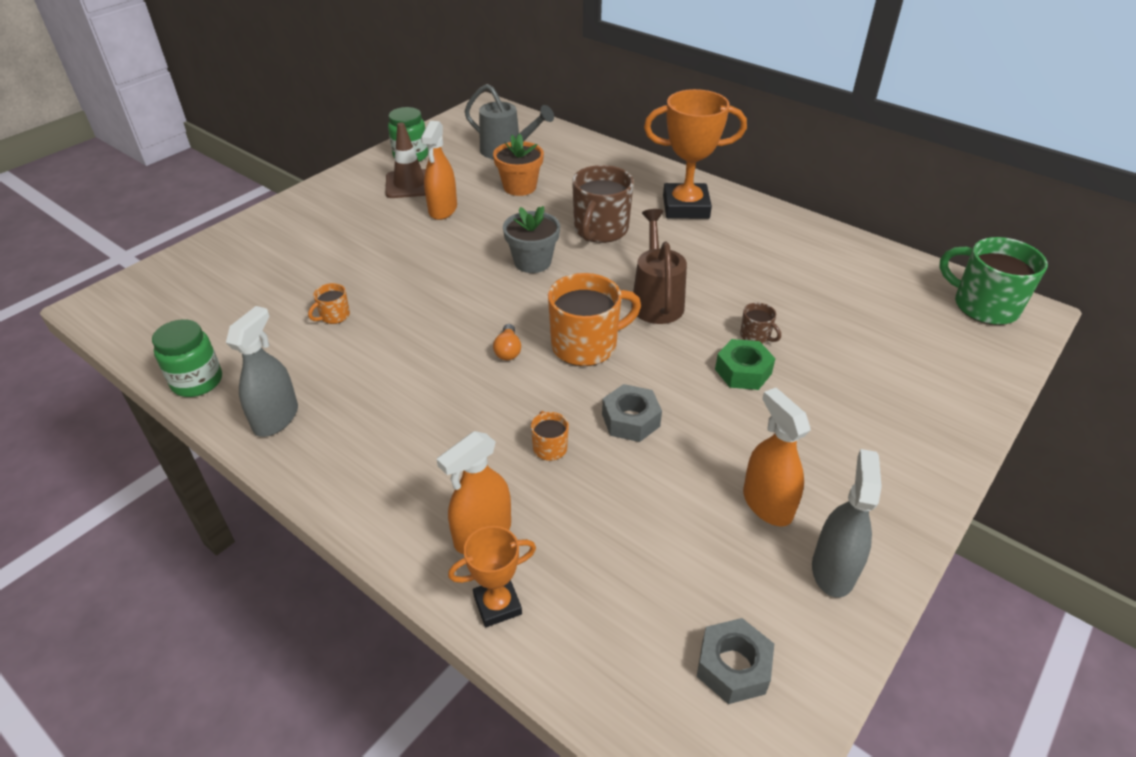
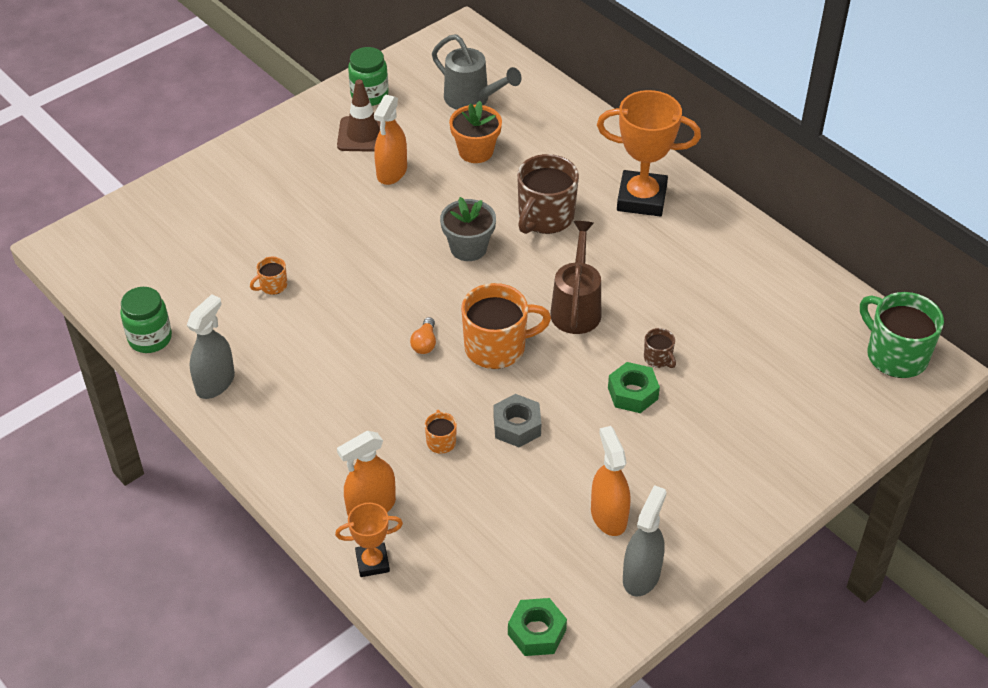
camera: 10 degrees right, 5 degrees up
(733, 667) = (537, 632): grey nut -> green nut

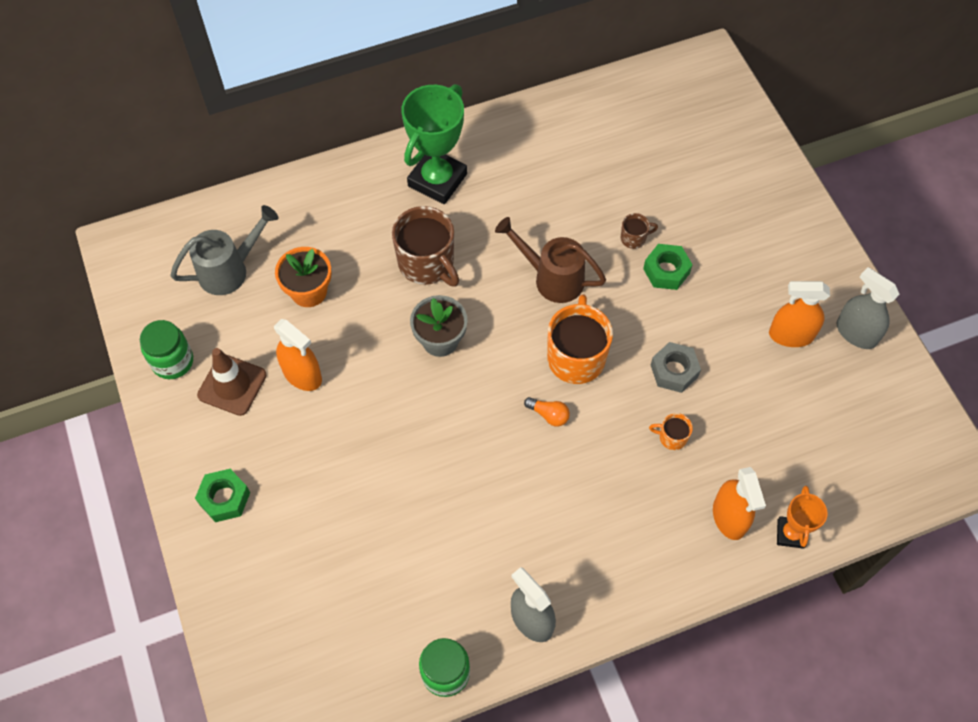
camera: 70 degrees left, 15 degrees up
(272, 286) = (418, 532): orange mug -> none
(537, 632) = (892, 427): green nut -> green nut (224, 498)
(641, 198) = (437, 180): orange trophy -> green trophy
(895, 355) = (688, 78): green mug -> none

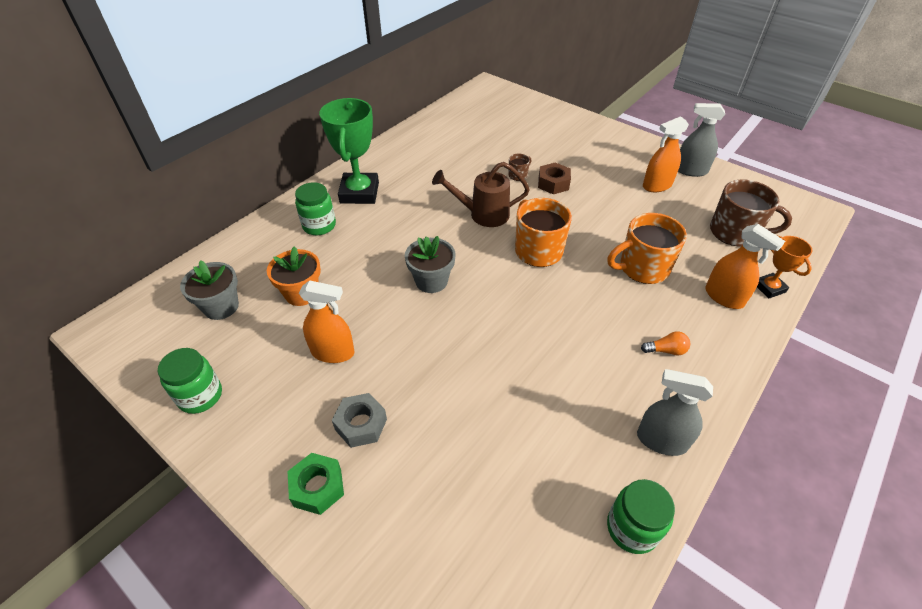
camera: 30 degrees left, 15 degrees down
(229, 270) = (221, 307): grey watering can -> grey flower pot
(232, 385) = (271, 388): brown traffic cone -> none
(370, 209) = (319, 225): none -> green jar
(427, 263) = (386, 240): brown mug -> brown mug (735, 232)
(549, 415) = (549, 292): orange light bulb -> orange light bulb (666, 350)
(666, 271) = (553, 183): green nut -> brown nut
(672, 437) = (642, 268): orange mug -> orange mug, size x2.16
(674, 371) = (608, 231): grey nut -> grey nut (361, 424)

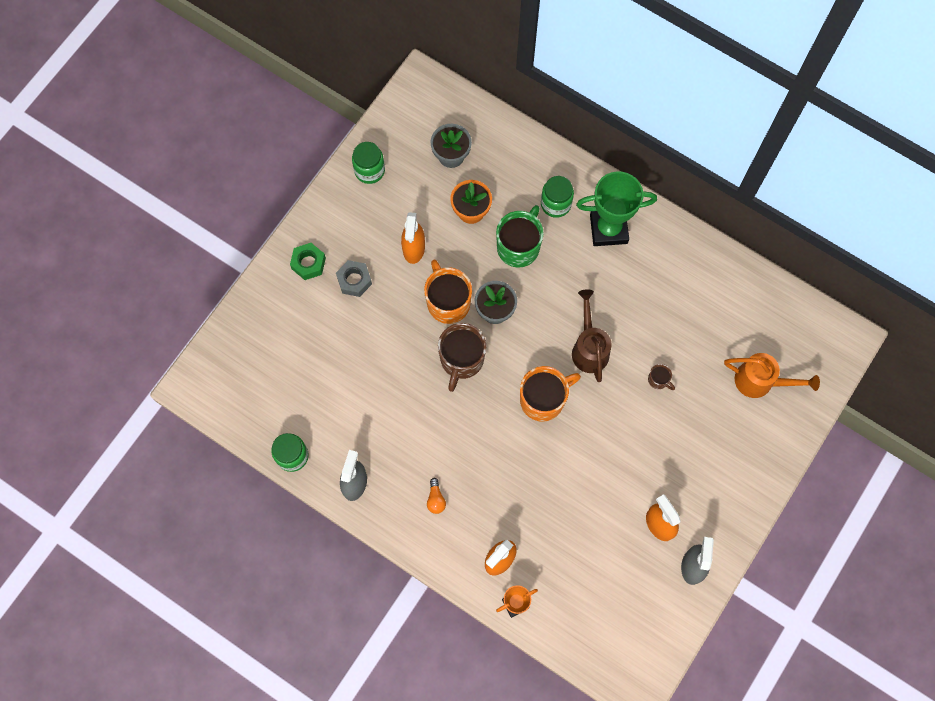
camera: 85 degrees right, 25 degrees up
(359, 256) = (519, 246): none -> green mug
(521, 124) = (760, 381): none -> orange watering can
(553, 183) = (648, 416): brown nut -> none
(642, 268) = (529, 492): orange mug -> orange mug (448, 302)
(735, 232) = (590, 591): brown mug -> brown mug (461, 360)

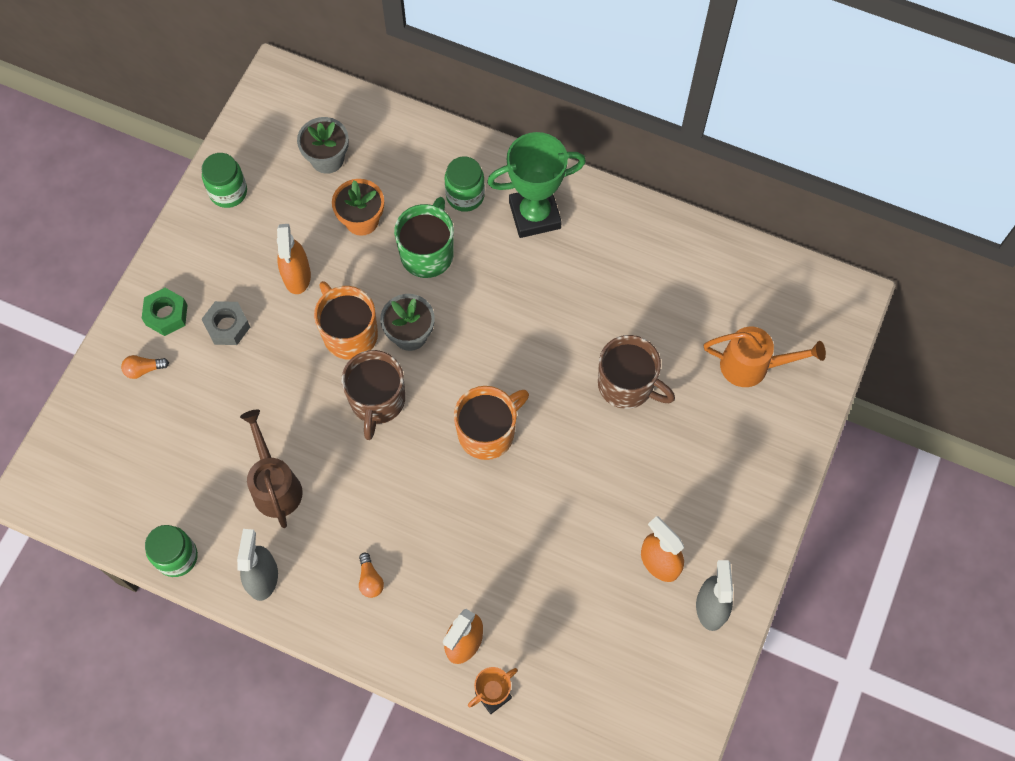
camera: 10 degrees left, 5 degrees down
(285, 304) = (144, 369): none -> orange light bulb
(589, 348) = (535, 360): brown watering can -> brown watering can (275, 485)
(658, 380) = (627, 385): brown mug -> brown mug, size x2.16

